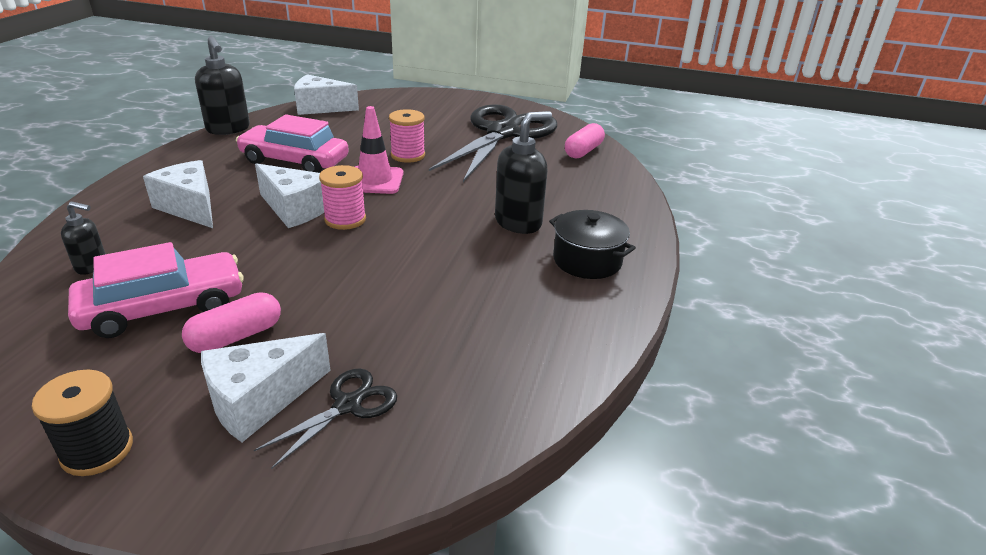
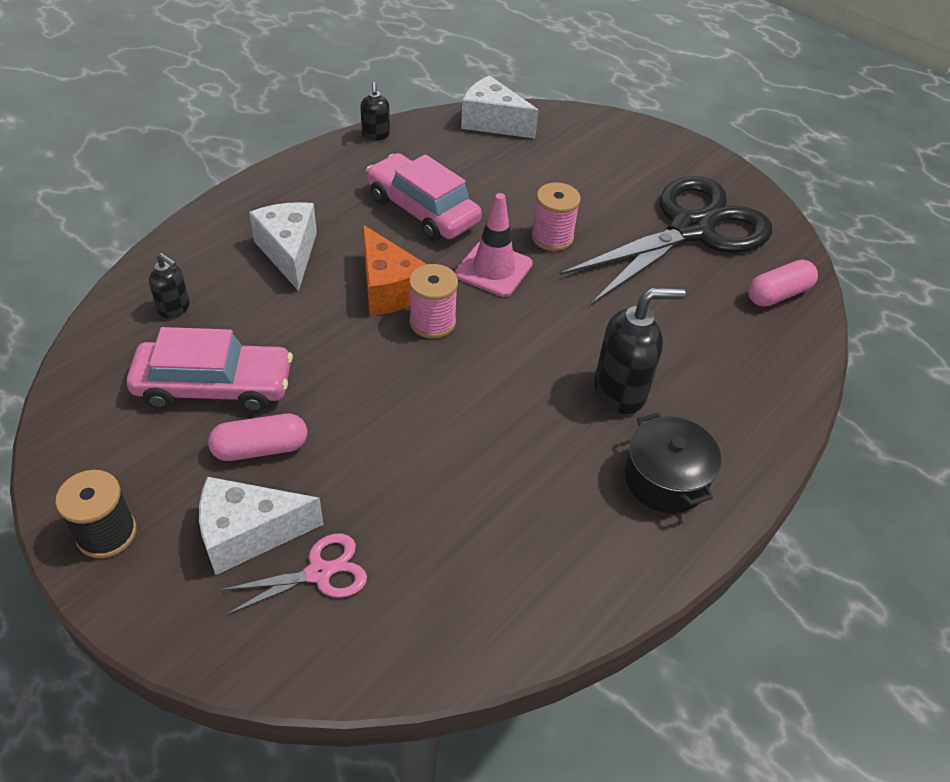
camera: 25 degrees right, 15 degrees up
(228, 129) = (376, 135): black soap dispenser -> black soap dispenser, size x0.55
(295, 209) = (388, 289): white cheese -> orange cheese
(347, 405) = (319, 573): black scissors -> pink scissors

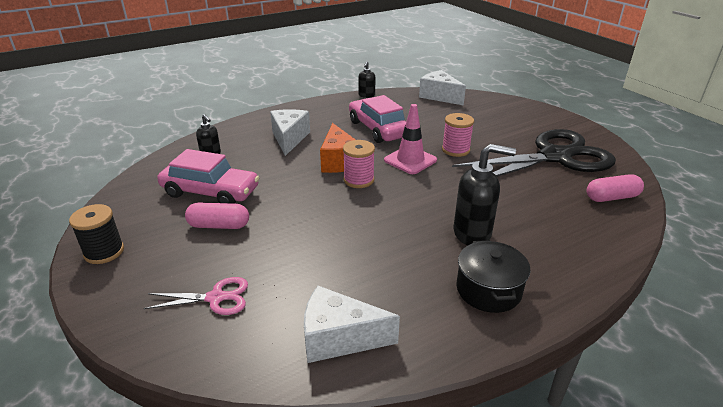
camera: 20 degrees right, 15 degrees down
(248, 534) = (185, 268): white cheese -> white cheese (339, 338)

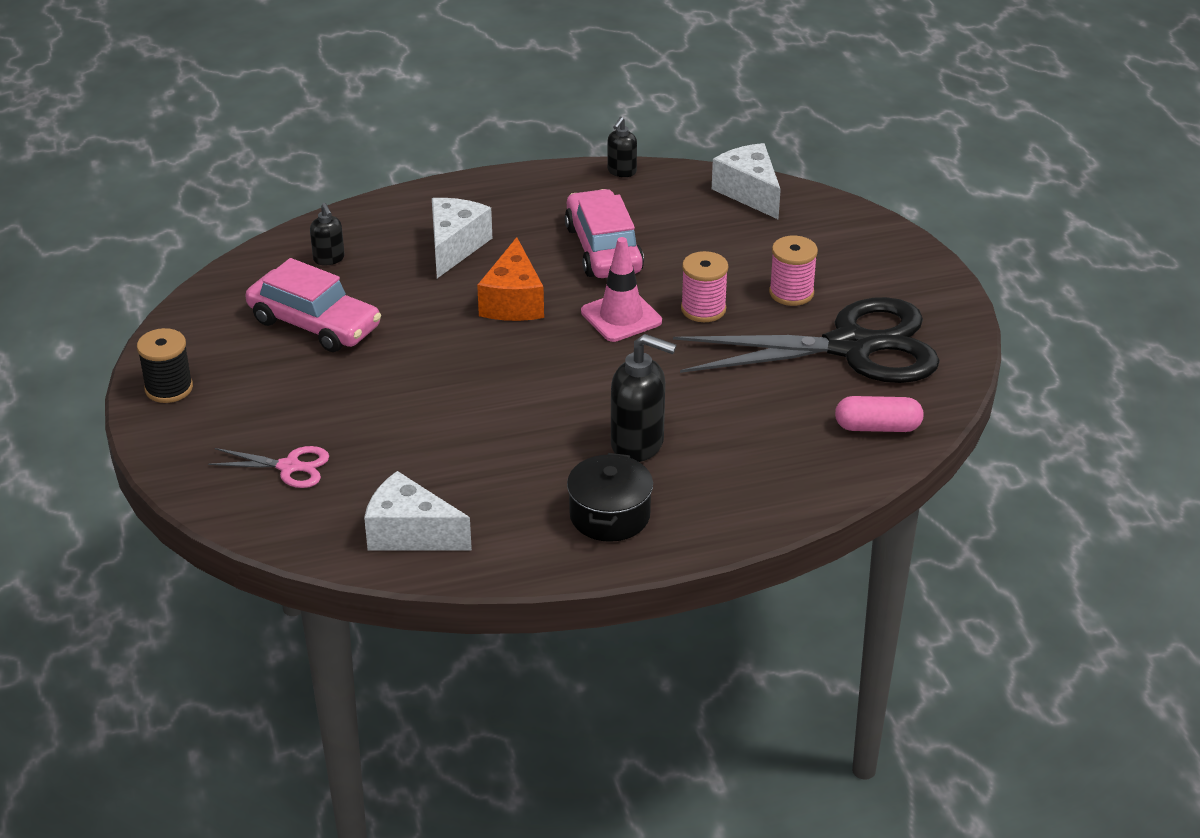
camera: 15 degrees right, 5 degrees up
(219, 225) = (314, 376): pink capsule -> none
(358, 180) = (527, 338): pink spool -> pink spool (791, 293)

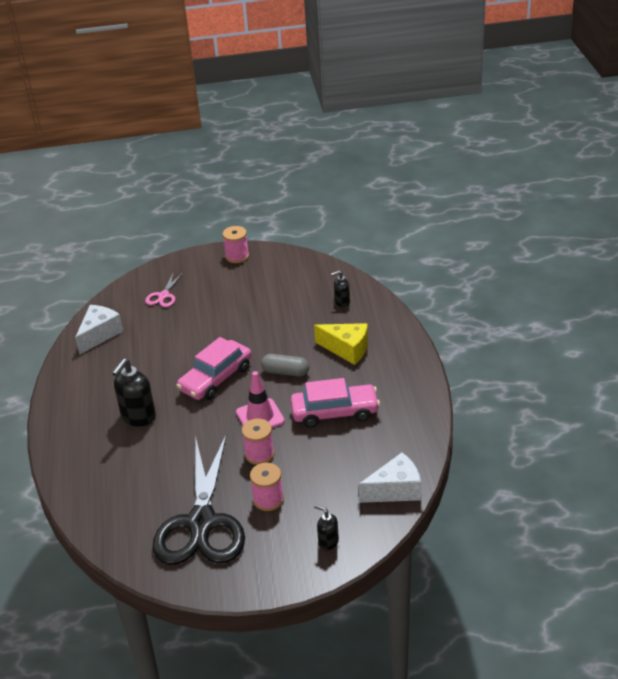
camera: 100 degrees right, 0 degrees up
(169, 388) = (237, 256): black spool -> pink spool
(314, 324) = (280, 299): pink car -> pink car (216, 378)
(455, 247) = (347, 349): white cheese -> yellow cheese
(513, 301) = (285, 372): orange cheese -> grey capsule
(609, 515) = (84, 403): black pot -> none
(621, 171) = (428, 425): black soap dispenser -> black soap dispenser (328, 542)
(877, 427) = (117, 525): pink capsule -> none

